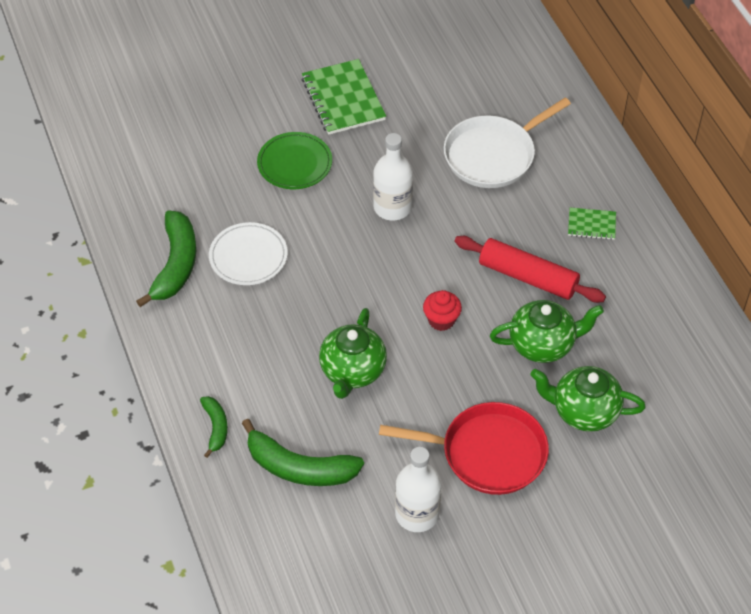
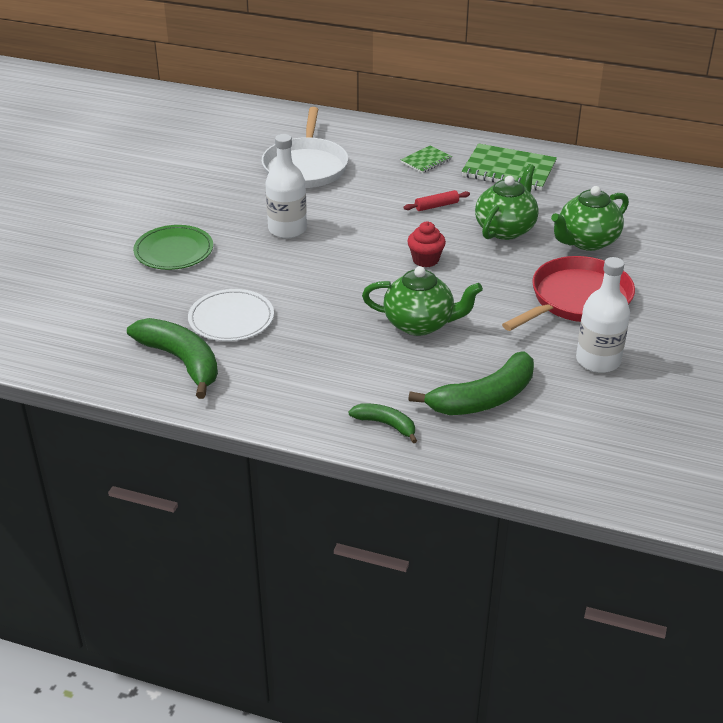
camera: 50 degrees left, 15 degrees down
(343, 99) = (149, 200): green notebook -> green notebook (509, 170)
(352, 371) = (420, 324): green teapot -> green teapot turned 45 degrees counterclockwise
(528, 277) = (436, 206): red rolling pin -> red rolling pin, size x0.47

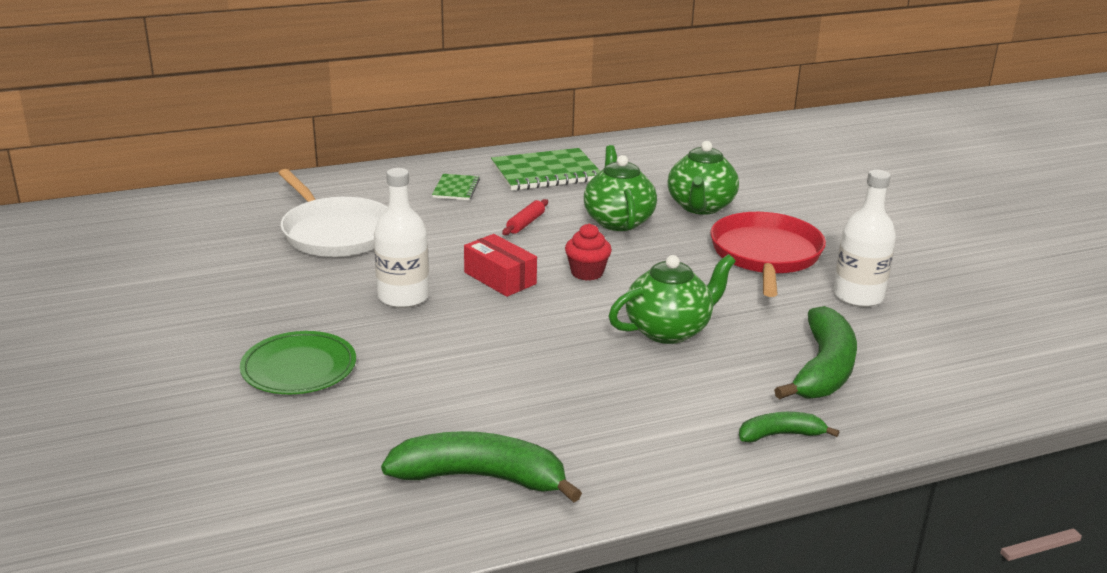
camera: 40 degrees left, 10 degrees down
(231, 319) = (472, 408): white plate -> none
(363, 240) = (500, 278): none -> red box

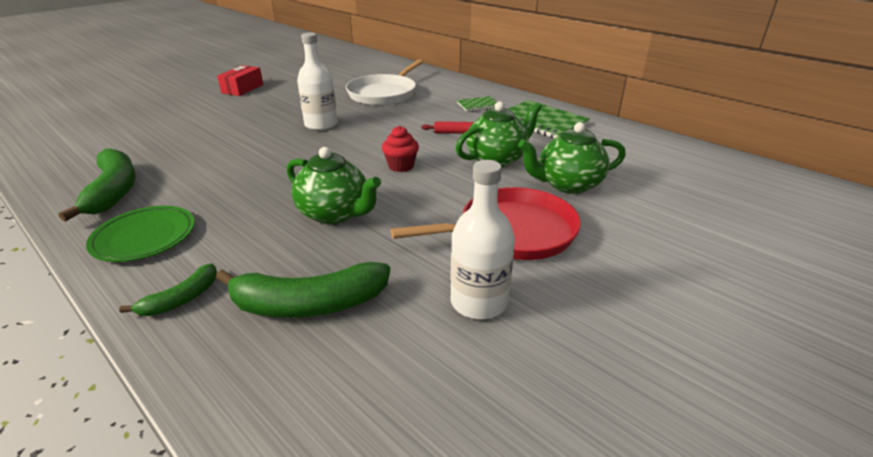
camera: 65 degrees right, 5 degrees up
(299, 368) = (226, 121): green plate -> green plate (144, 237)
(500, 278) = (367, 142): red box -> red box (242, 89)
(780, 435) = (181, 299): green banana -> green banana turned 75 degrees clockwise

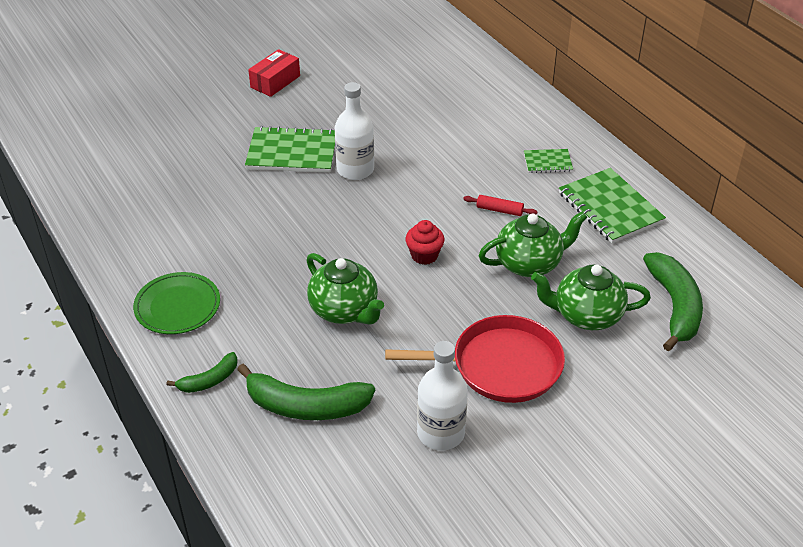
camera: 15 degrees right, 10 degrees up
(114, 191) = (147, 241): green banana -> green banana (674, 306)
(262, 121) = (292, 152): none -> green notebook
(384, 94) = (441, 119): white pan -> none

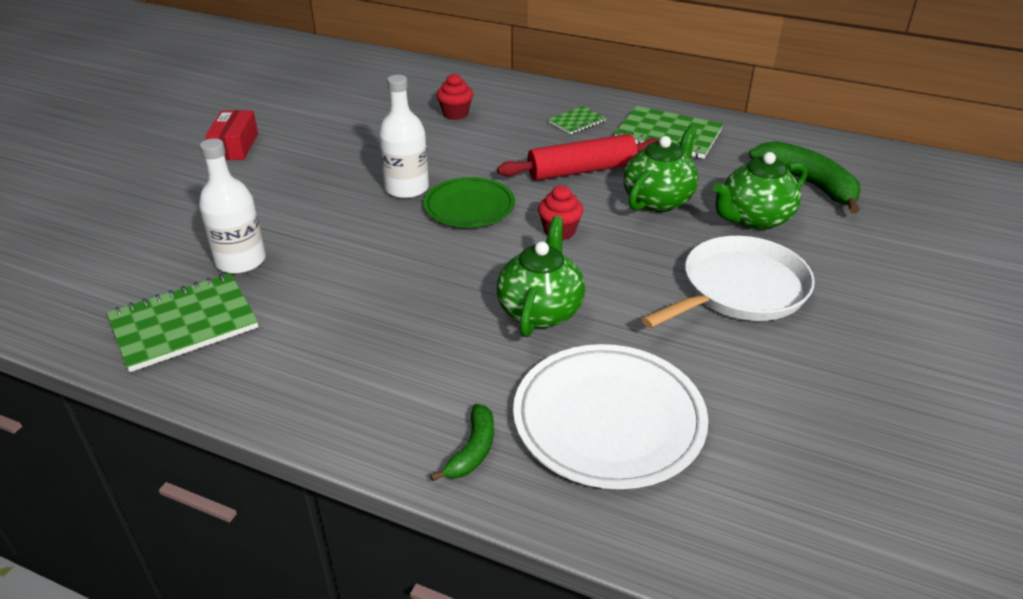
camera: 35 degrees left, 5 degrees down
(177, 306) = (348, 392): green plate -> green plate (469, 206)
(292, 152) = (322, 197): green notebook -> green notebook (184, 324)
(306, 406) = (608, 419): green banana -> white plate
(344, 310) = (540, 311): green teapot -> green teapot turned 90 degrees counterclockwise
(440, 433) = (764, 374): white bottle -> white bottle (241, 261)
(458, 115) = (455, 114): none -> red cupcake
(499, 210) = (581, 170): red rolling pin -> red rolling pin, size x2.12
(500, 366) = (739, 290): red pan -> white pan

